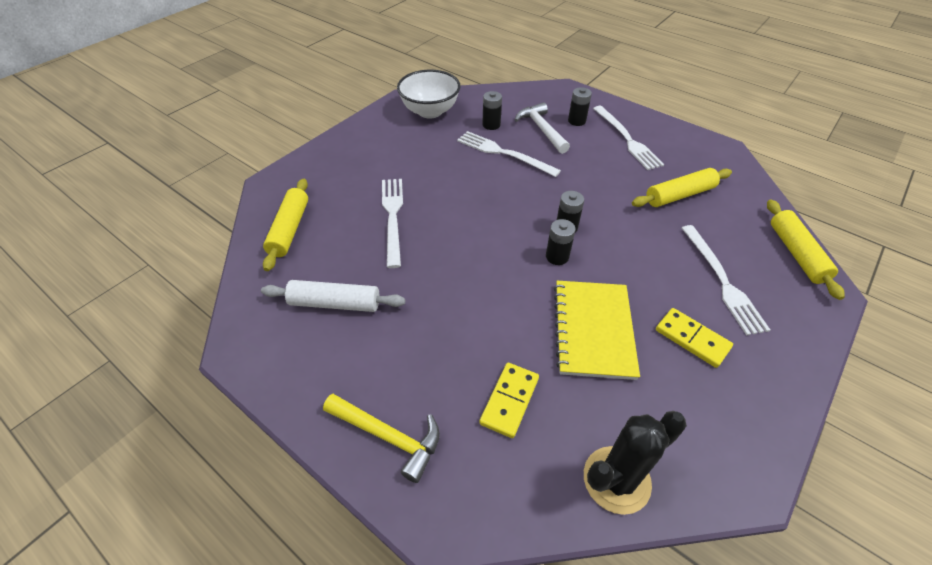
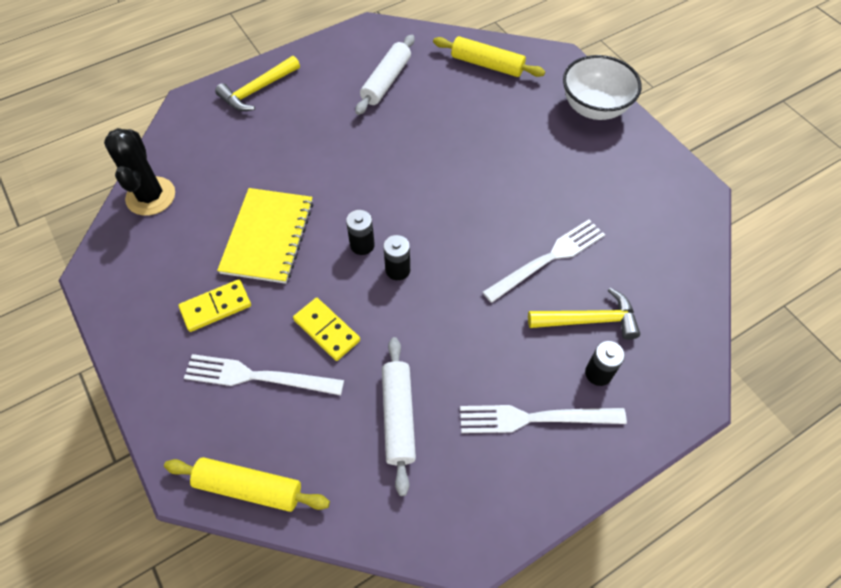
camera: 110 degrees right, 10 degrees up
(393, 217) = (474, 135): white fork -> none
(430, 111) = (663, 210): white bowl -> white bowl (594, 108)
(491, 125) = (615, 266): black battery -> none
(509, 401) = (241, 159): yellow domino -> yellow domino (326, 330)
(541, 129) = (589, 320): white hammer -> yellow hammer
(593, 330) = (268, 237): yellow notebook -> yellow notebook turned 75 degrees clockwise
(679, 195) = (398, 417): yellow rolling pin -> white rolling pin

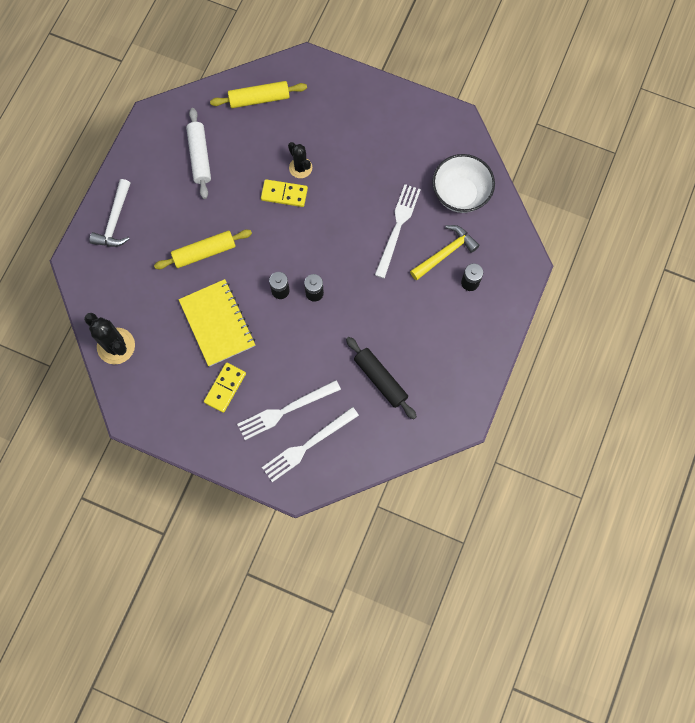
camera: 35 degrees left, 15 degrees up
(249, 487) = (331, 469): yellow rolling pin -> yellow rolling pin (204, 252)
(257, 90) = (115, 221): yellow hammer -> white hammer
(326, 330) = (302, 358): yellow domino -> yellow domino (284, 194)
(398, 417) = (380, 379): white rolling pin -> black rolling pin
(481, 143) = (300, 168): none -> black cactus
(535, 418) = (452, 331): white fork -> white fork (307, 445)
(594, 108) = (355, 92): white bowl -> white bowl (460, 194)

